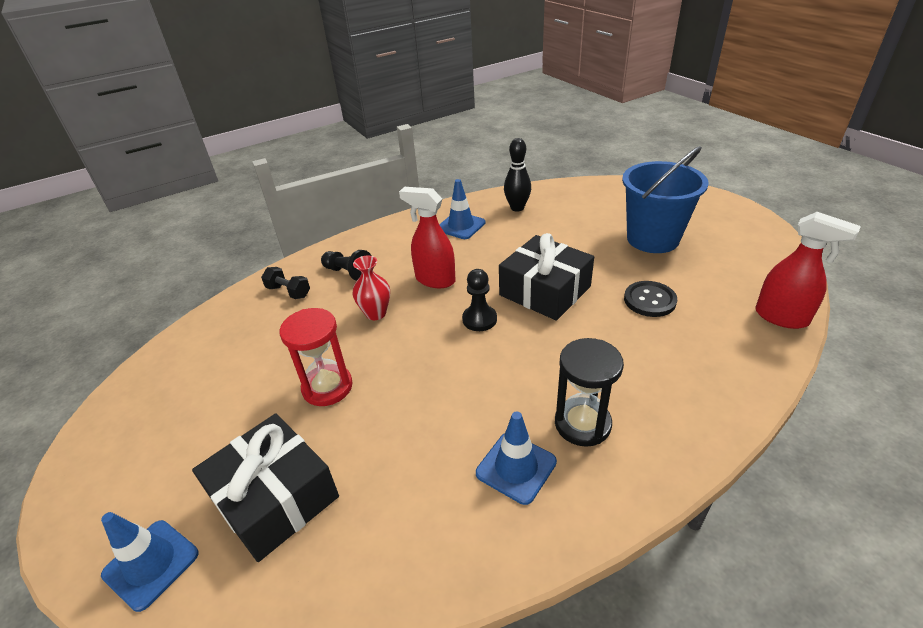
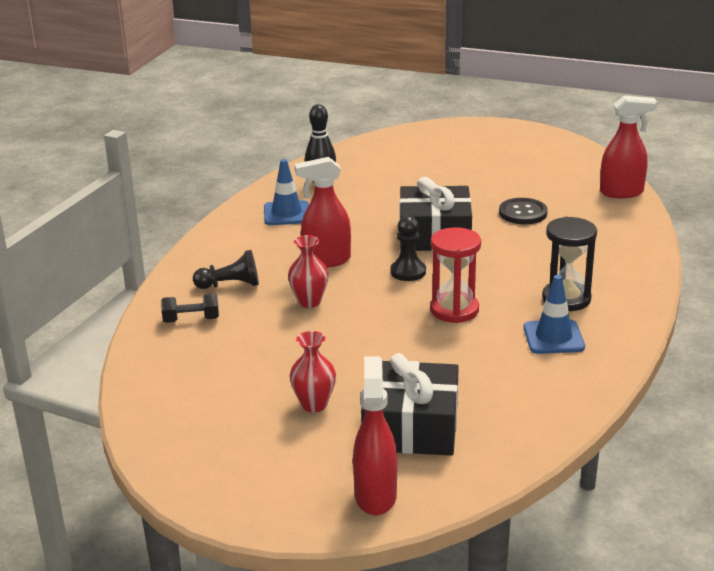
camera: 40 degrees left, 10 degrees down
(151, 564) = (375, 496): blue traffic cone -> red spray bottle
(249, 421) = (314, 404): none -> red vase
(327, 387) = (347, 359): red hourglass -> red hourglass (454, 310)
(652, 239) = (474, 171): blue bucket -> none

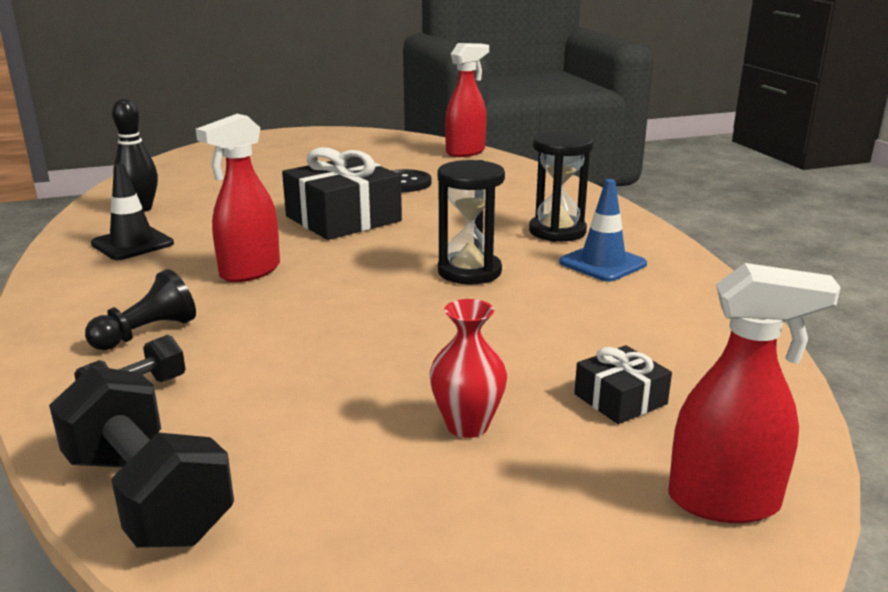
camera: 40 degrees left, 5 degrees down
(147, 375) = (147, 496): none -> black dumbbell
(286, 213) = (132, 244): blue traffic cone -> black traffic cone
(309, 302) = (287, 316): red vase -> none
(375, 496) = (724, 502): red spray bottle -> red spray bottle turned 135 degrees clockwise
(408, 272) = (364, 255): black pawn -> none
(411, 427) = (620, 399): black gift -> black gift, size x0.50
(454, 310) = (469, 272): red hourglass -> black hourglass

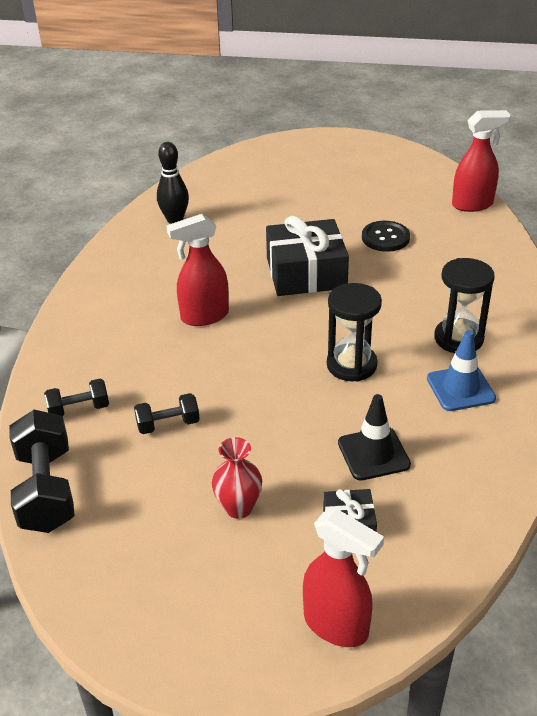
camera: 30 degrees right, 15 degrees up
(132, 244) = (148, 261): black traffic cone -> black traffic cone (373, 454)
(146, 333) = (111, 359): black pawn -> none
(288, 373) = (168, 424): none -> black dumbbell

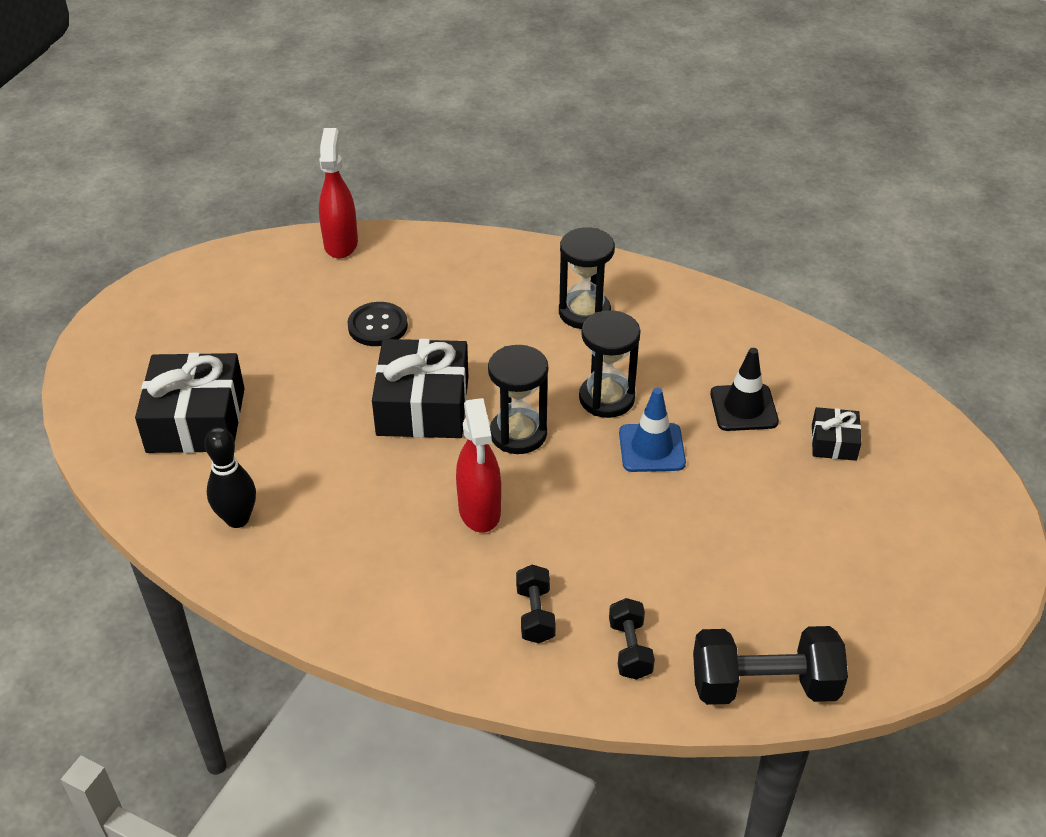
camera: 80 degrees left, 5 degrees up
(168, 424) = (673, 564): black dumbbell -> black dumbbell (535, 614)
(238, 508) = (806, 518): red vase -> none
(258, 187) = (196, 420): none -> black gift
(291, 323) = (518, 434): none -> black hourglass
(336, 626) = (948, 471): red spray bottle -> none
(460, 388) = (661, 329): blue traffic cone -> blue traffic cone (651, 448)

